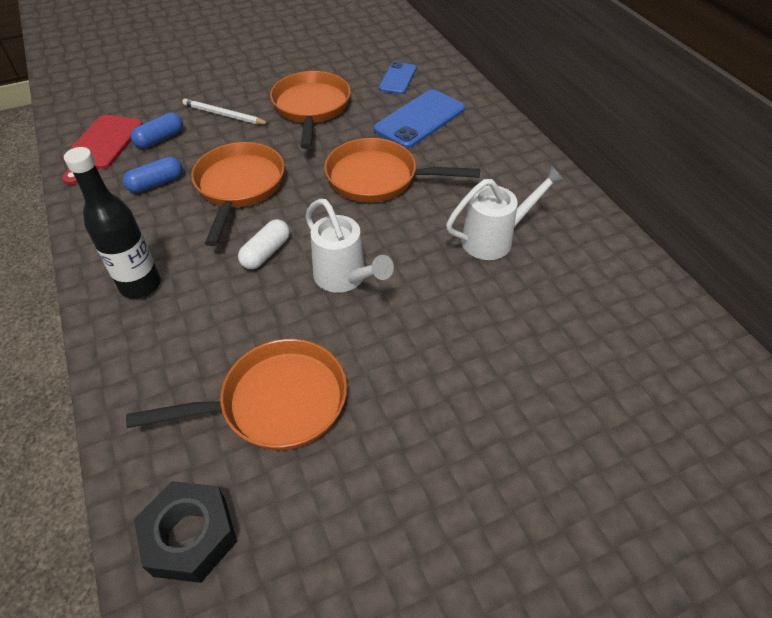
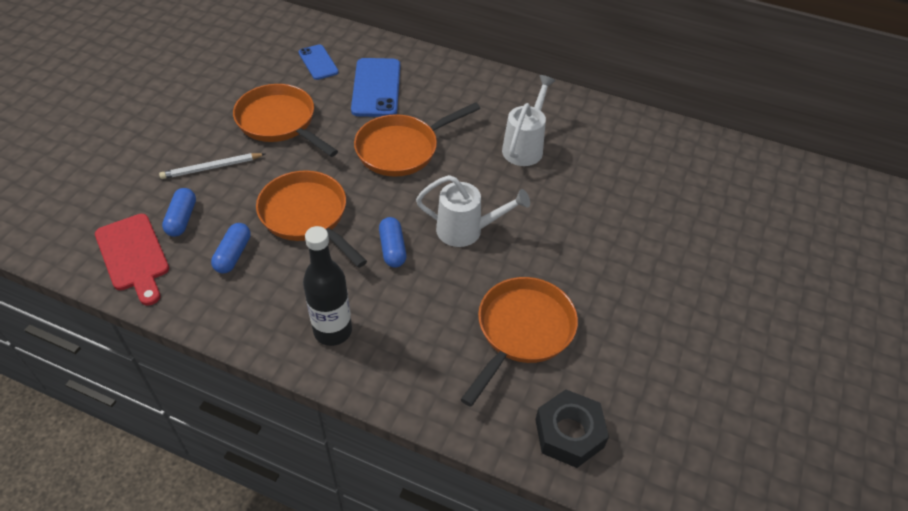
camera: 45 degrees left, 0 degrees up
(266, 252) = (392, 249): white capsule -> blue capsule

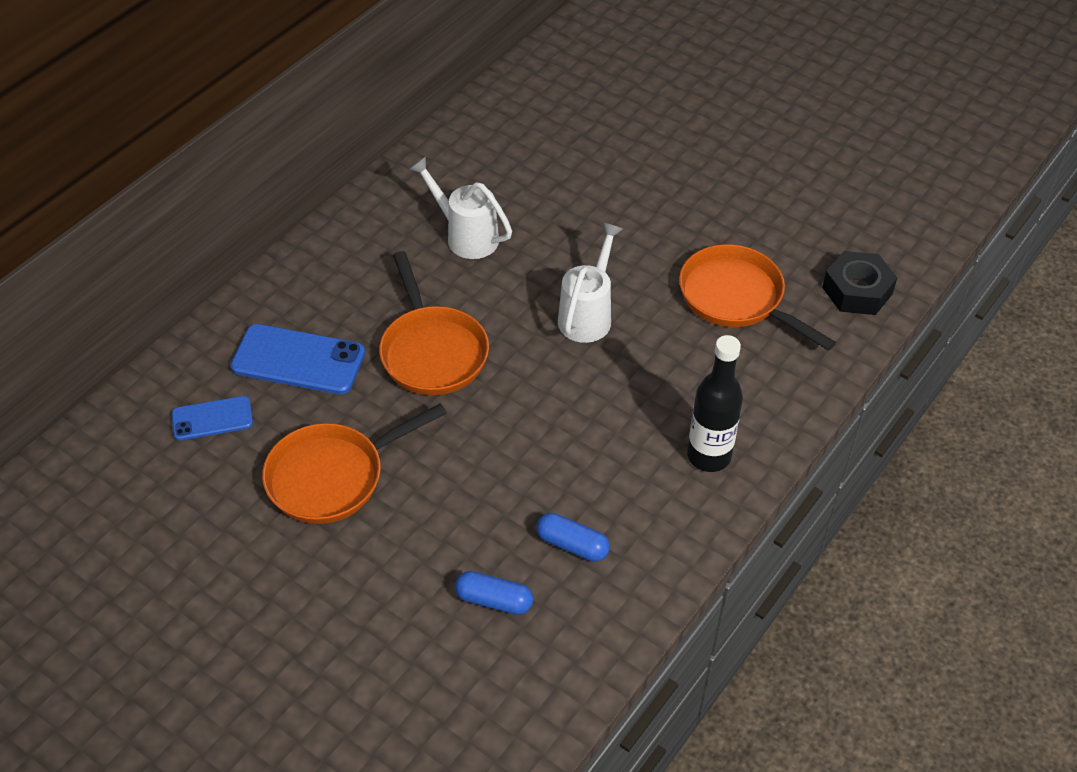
camera: 75 degrees left, 0 degrees up
(133, 256) = (548, 658): red cutting board -> none
(211, 168) = (402, 562): white pencil -> none
(307, 216) = (525, 462): orange pan -> none
(392, 249) = (600, 386): blue capsule -> none

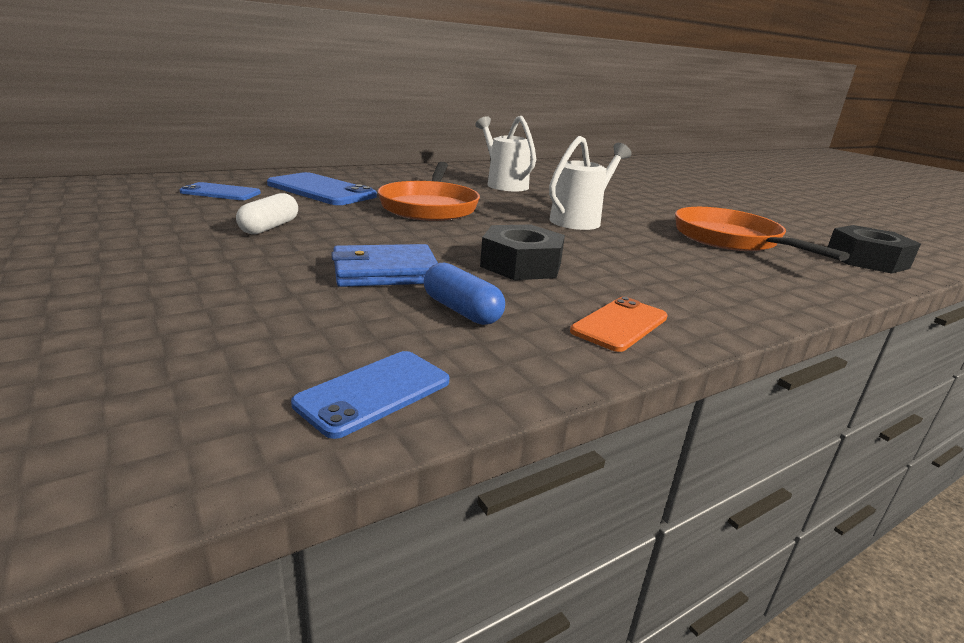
camera: 20 degrees right, 25 degrees down
(332, 476) = (270, 227): orange pan -> white capsule
(484, 512) = (385, 271): none -> blue wallet
(494, 600) = (324, 320): blue capsule -> none
(575, 657) = (374, 392): none -> blue phone
(578, 448) = (521, 265): none -> black nut
(682, 513) = (620, 324): none -> orange phone
(709, 456) = (672, 299): black bottle -> none

